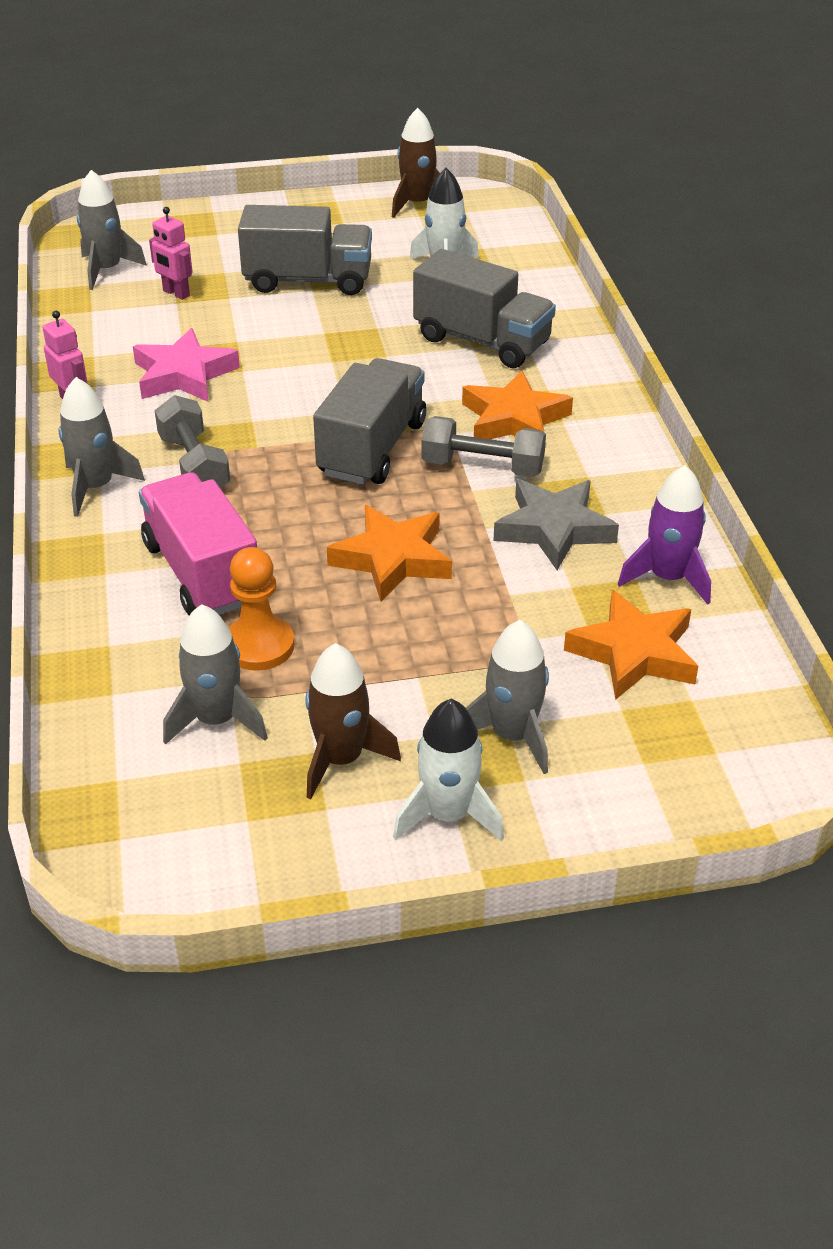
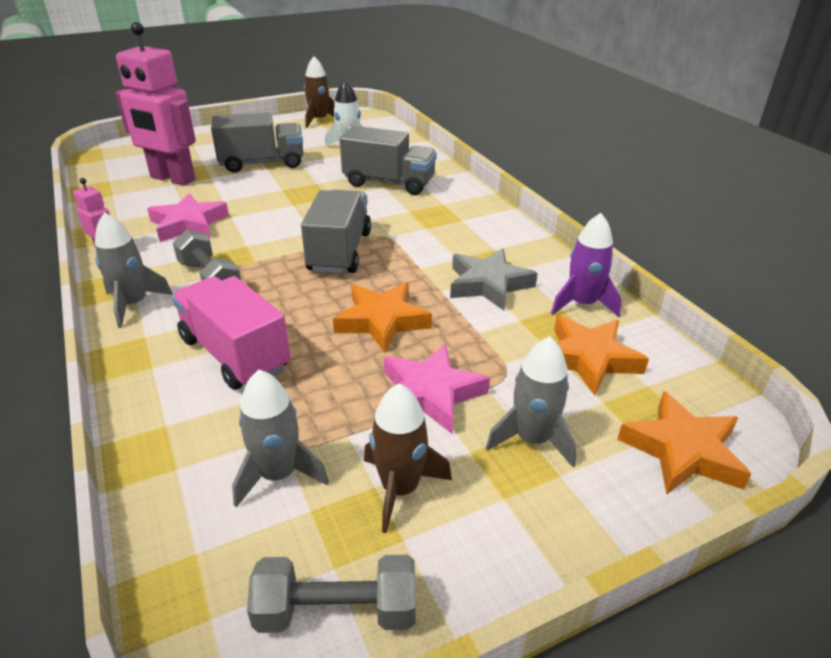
camera: 15 degrees left, 5 degrees down
(106, 270) = (120, 171): grey rocket -> none
(176, 293) = (172, 179): pink robot -> pink robot, size x2.27
(259, 646) = (298, 403): orange pawn -> none
(416, 662) = (430, 394): none -> pink star
(448, 815) = (513, 521): white rocket -> none
(482, 467) = (421, 253): grey dumbbell -> grey dumbbell (336, 611)
(514, 419) = (429, 223): orange star -> orange star (682, 450)

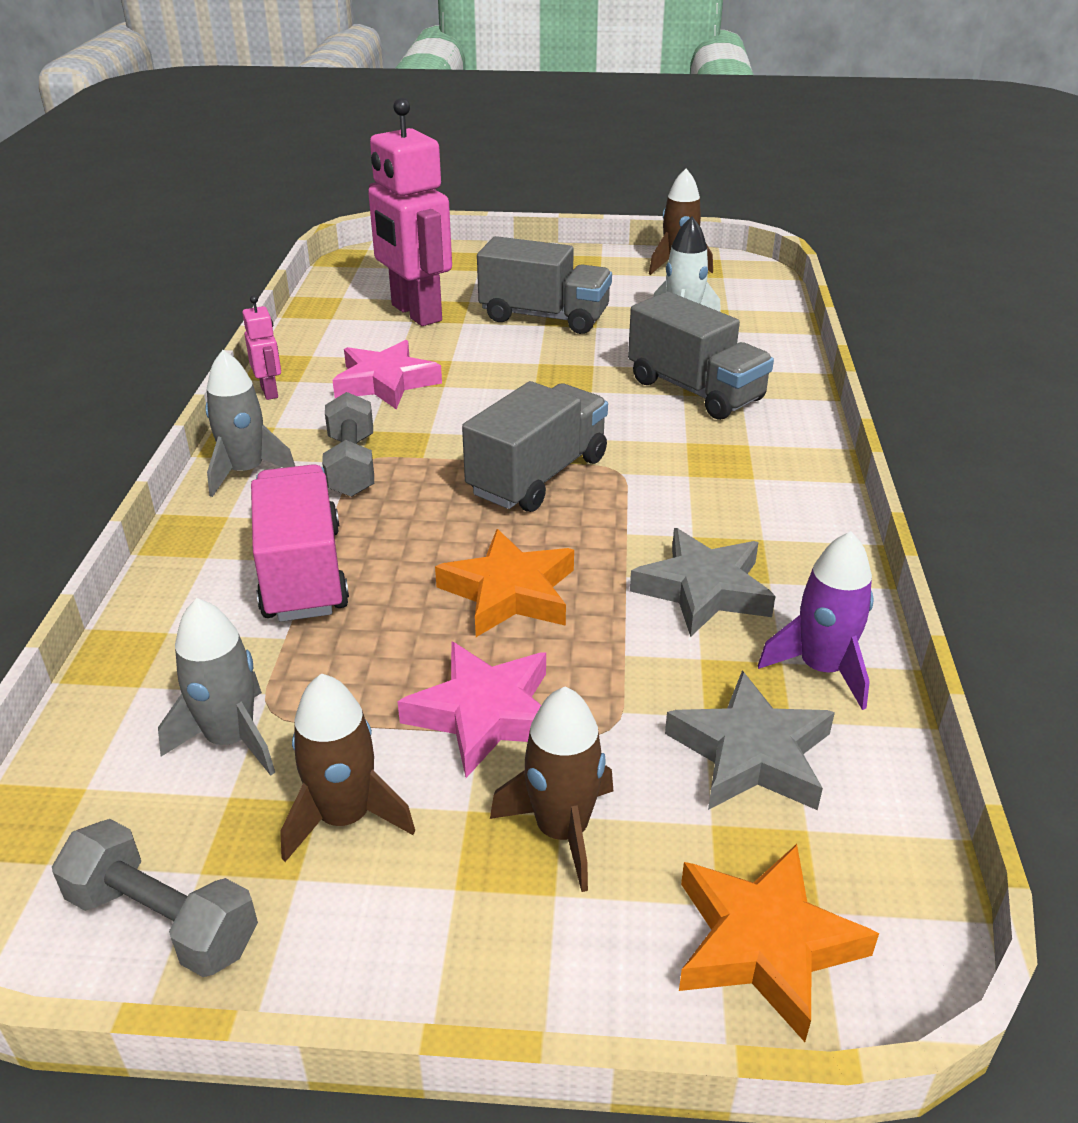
camera: 30 degrees right, 0 degrees up
(532, 439) = (562, 830): grey rocket -> brown rocket
(588, 359) = (751, 753): orange star -> grey star

